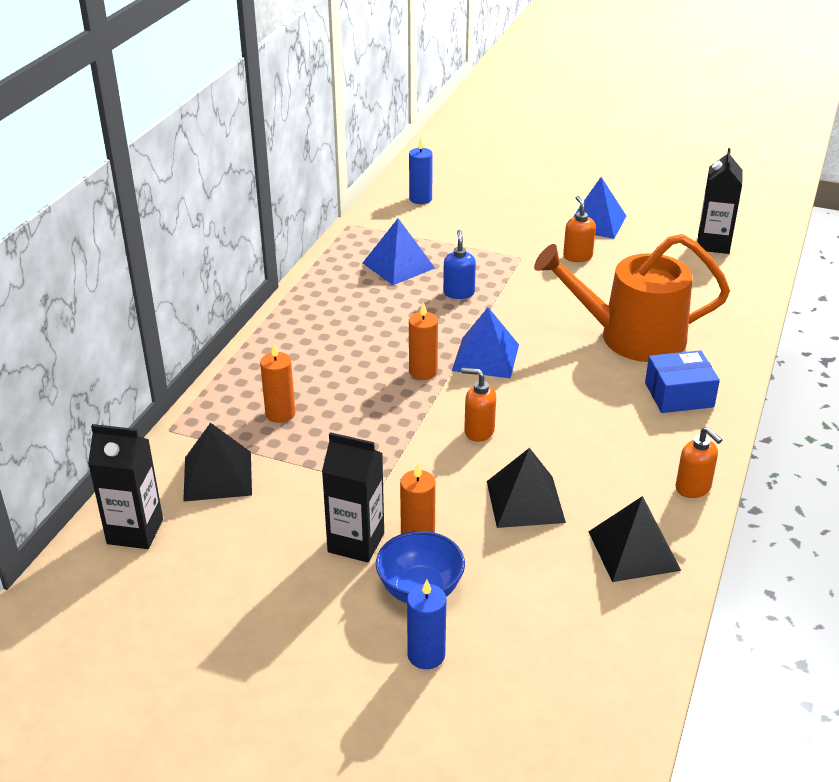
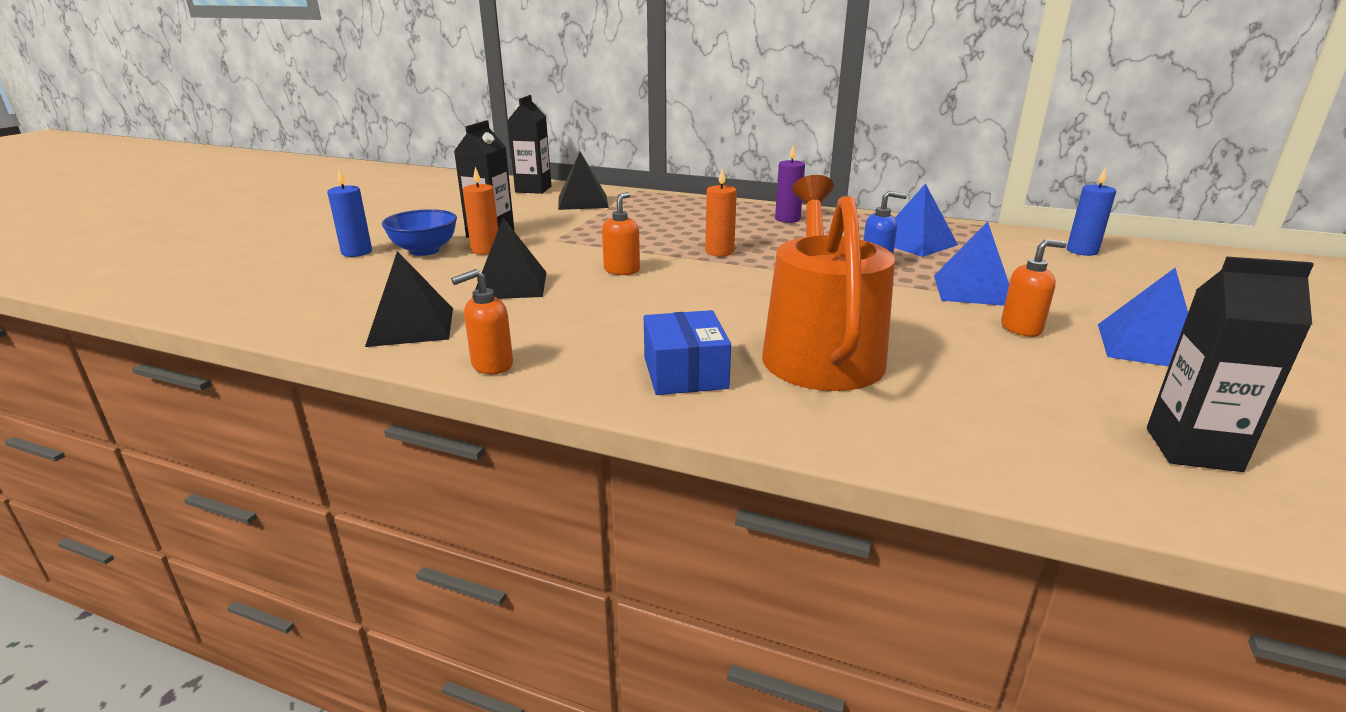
camera: 90 degrees right, 10 degrees down
(280, 414) = (654, 213): orange candle -> none
(317, 324) = (787, 219): none -> purple candle
(485, 357) = (750, 275): blue pyramid -> blue pyramid (973, 290)

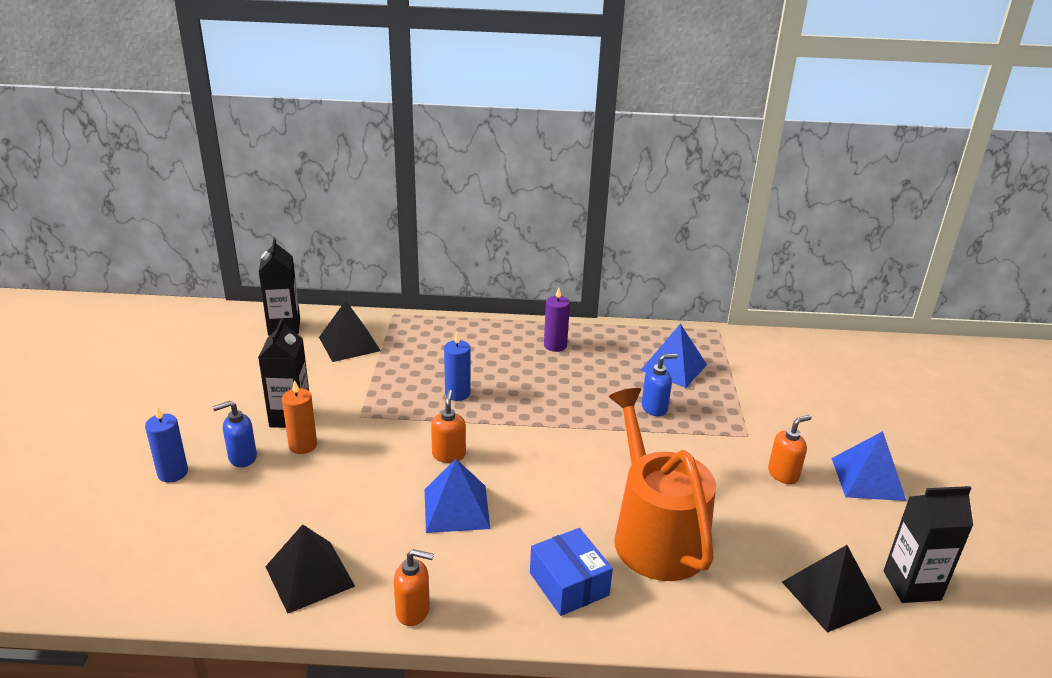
camera: 20 degrees left, 5 degrees up
(424, 251) = (242, 457): blue bowl -> blue soap dispenser
(491, 365) = (413, 611): orange soap dispenser -> orange soap dispenser turned 120 degrees counterclockwise
(510, 285) = (361, 497): black pyramid -> black pyramid (830, 595)
(719, 252) = (519, 410): orange candle -> none
(973, 290) = (737, 429): blue pyramid -> blue pyramid (456, 508)
(1082, 251) = (799, 358): blue candle -> blue candle (457, 393)

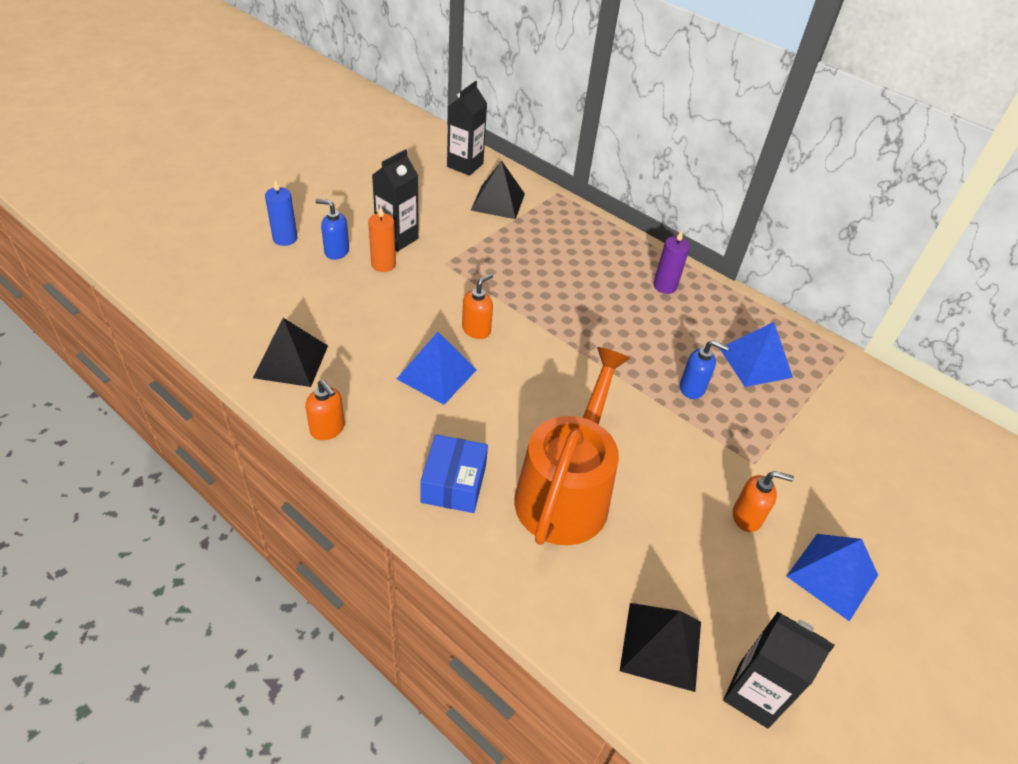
camera: 35 degrees right, 15 degrees up
(457, 393) = (536, 284): blue candle -> none

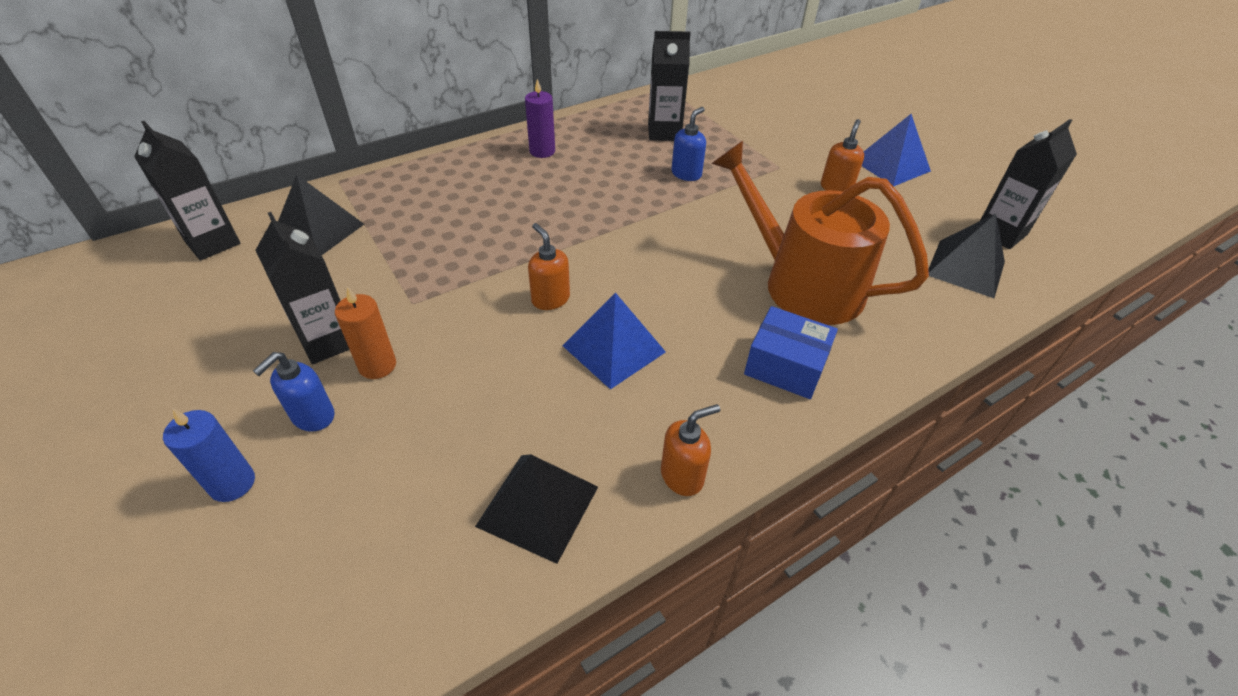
camera: 70 degrees left, 0 degrees up
(755, 362) = (664, 132): blue pyramid -> black carton

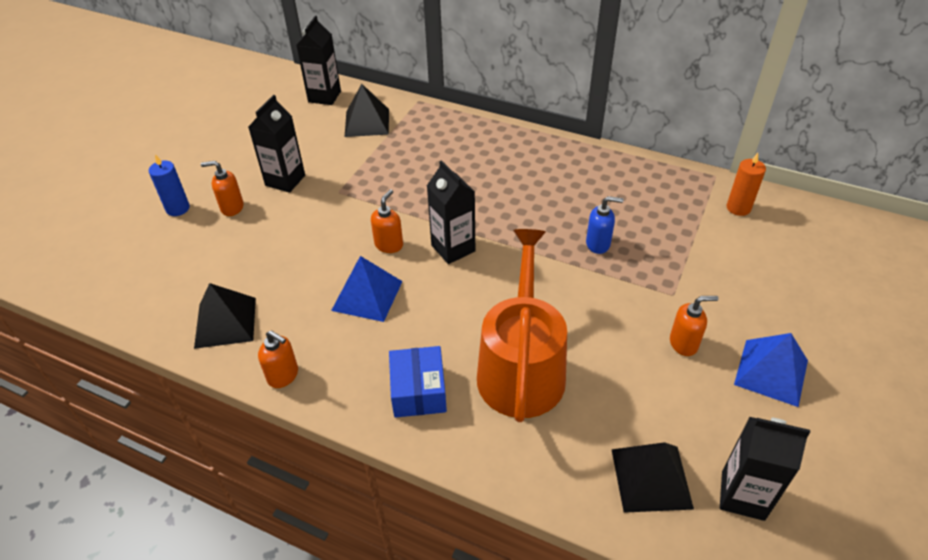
camera: 60 degrees right, 0 degrees up
(313, 416) = (232, 207): blue soap dispenser -> orange soap dispenser
(377, 365) = (281, 208): orange candle -> orange candle (738, 208)
(542, 151) = (542, 160): purple candle -> none
(664, 132) = (643, 206): black carton -> black carton (453, 248)

